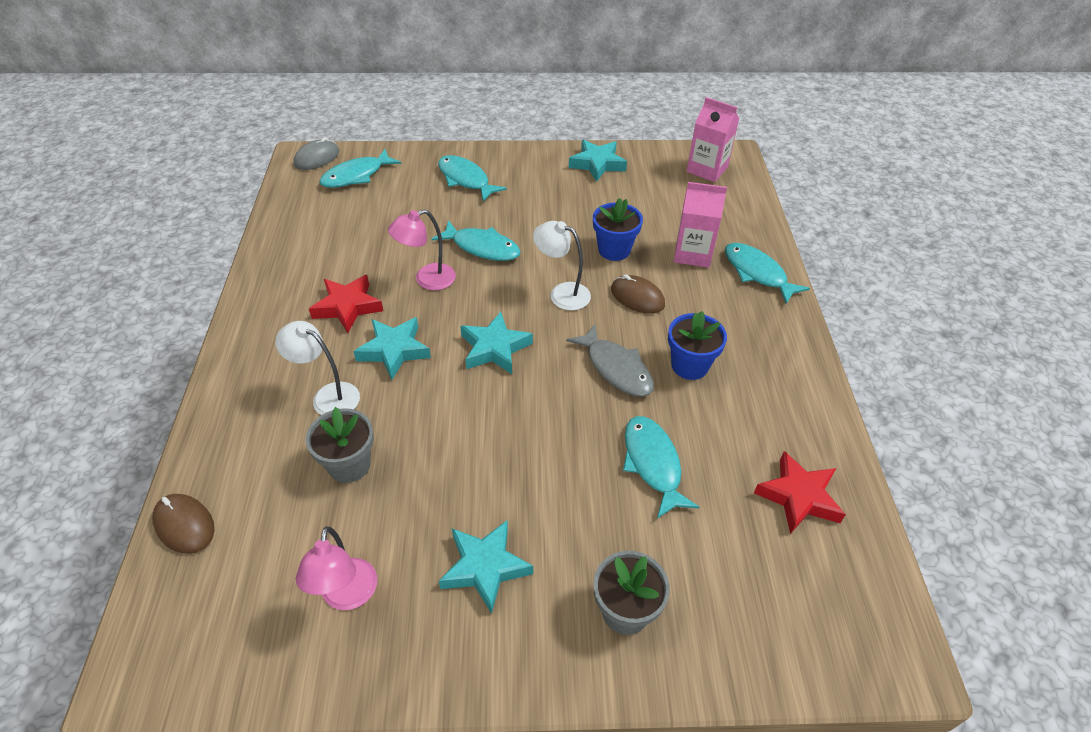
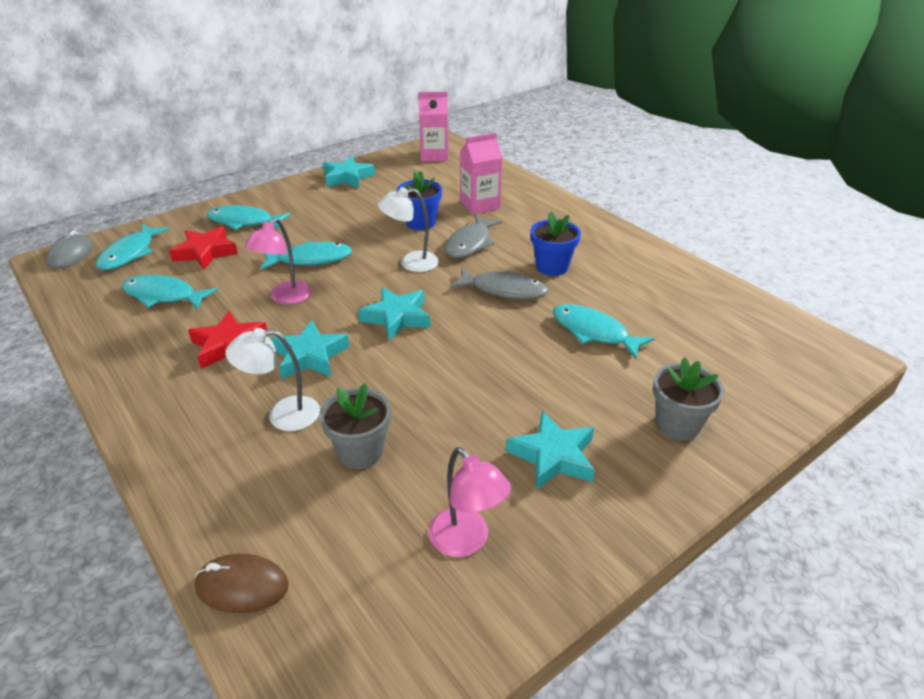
camera: 35 degrees left, 10 degrees down
(637, 297) = (470, 243): brown mouse -> grey fish
(757, 273) = (535, 200): turquoise fish -> turquoise fish (164, 295)
(798, 496) = (700, 306): red star -> red star (205, 252)

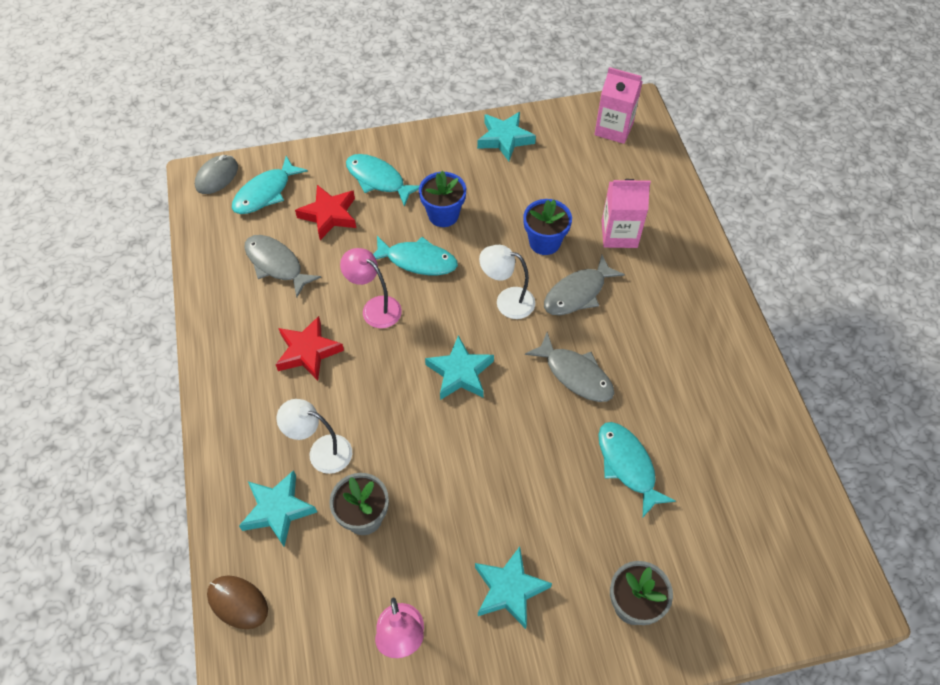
camera: 25 degrees right, 20 degrees up
(164, 295) = (276, 264): turquoise fish -> grey fish
(285, 298) = (375, 307): pink lamp -> pink lamp turned 75 degrees clockwise
(310, 356) = (367, 392): turquoise star -> turquoise star (278, 510)
(552, 267) = (640, 359): blue flower pot -> blue flower pot (443, 215)

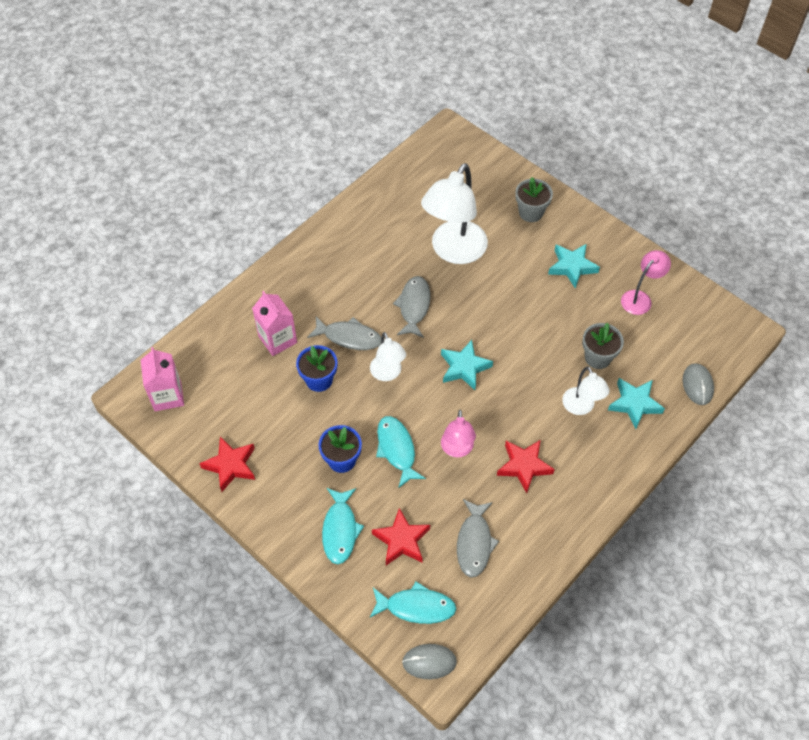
camera: 125 degrees left, 0 degrees up
(237, 602) = (697, 385): brown mouse -> grey mouse
(505, 139) = (231, 465): turquoise star -> red star
(627, 465) = (453, 251): turquoise fish -> white lamp

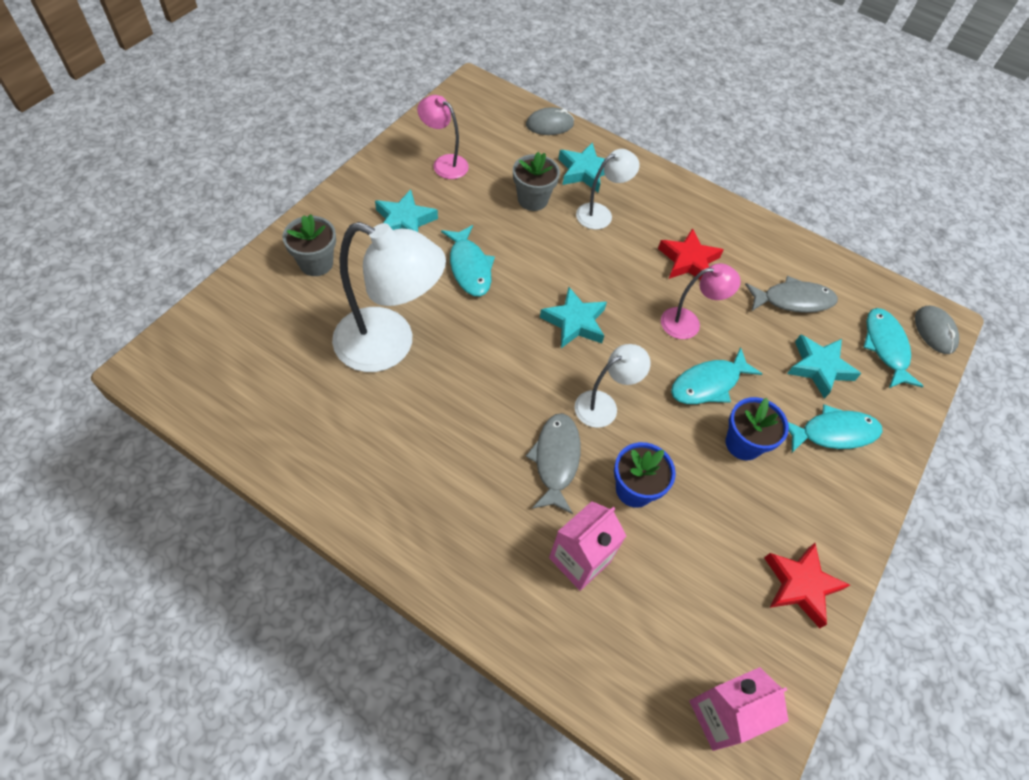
camera: 105 degrees left, 0 degrees up
(401, 540) = (819, 368): red star -> turquoise star
(414, 306) = (490, 385): grey fish -> none
(523, 305) = (469, 267): none -> turquoise fish

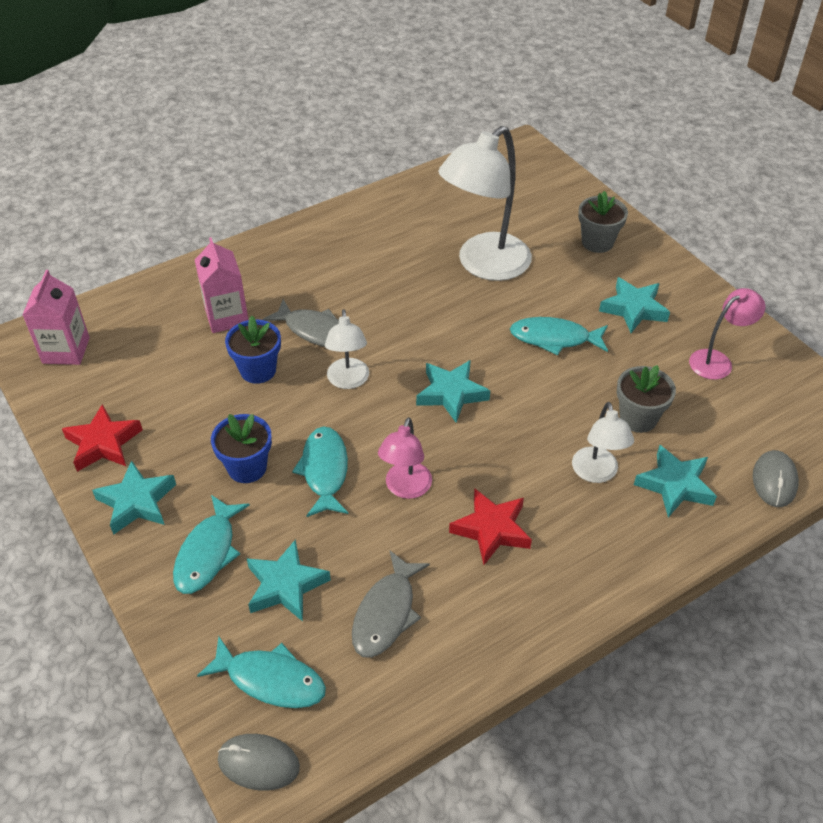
camera: 120 degrees right, 10 degrees down
(833, 514) = (137, 502): none -> turquoise star

